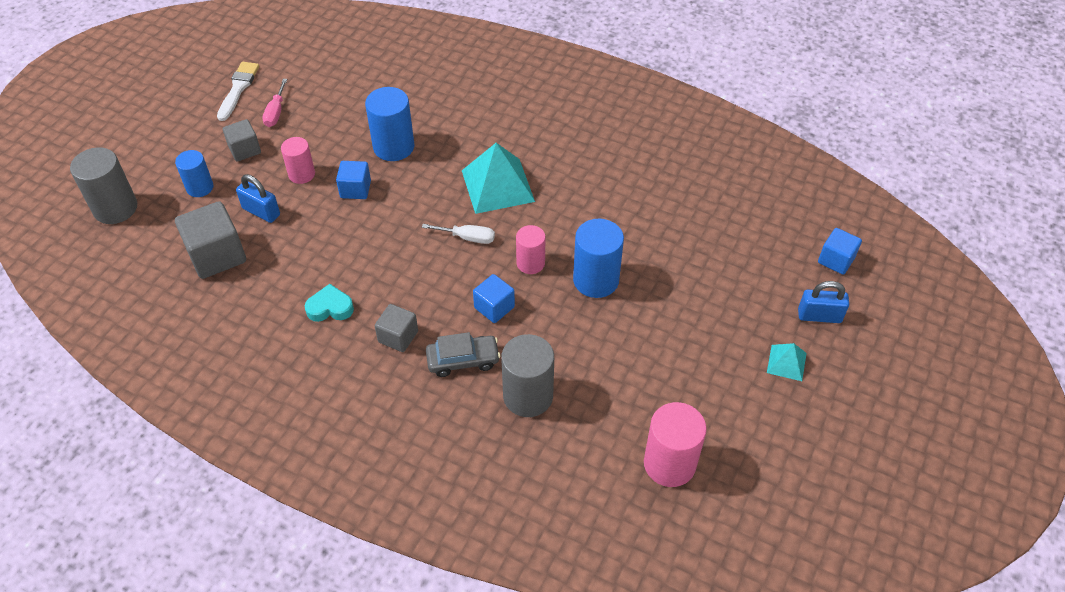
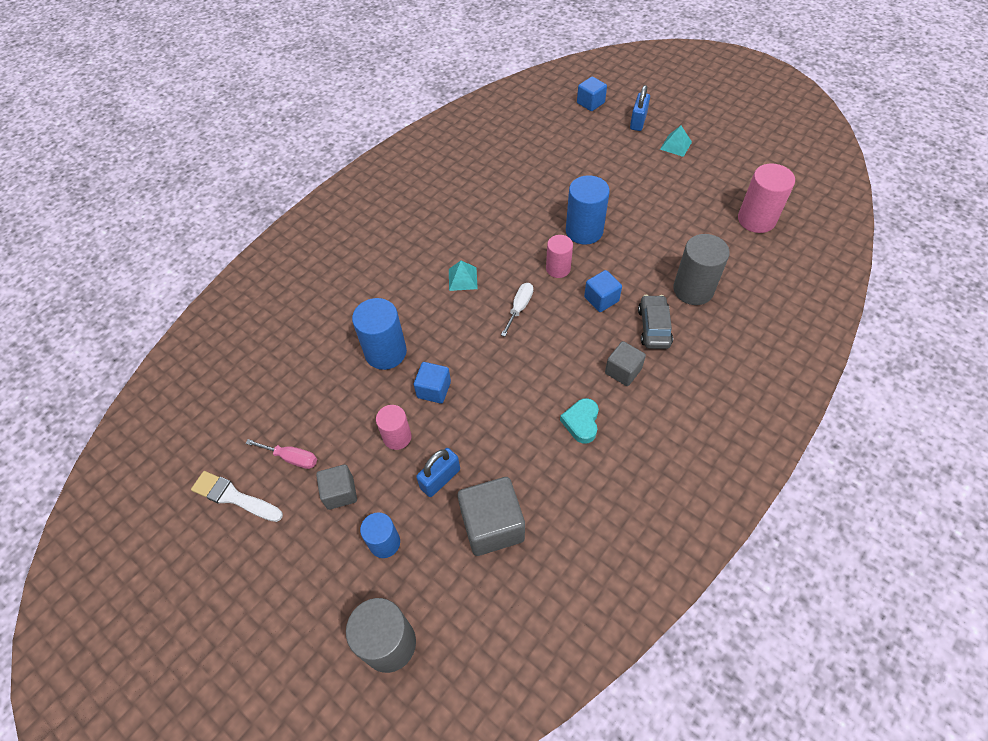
camera: 75 degrees left, 5 degrees up
(497, 185) = (462, 279): turquoise pyramid -> turquoise pyramid, size x0.51

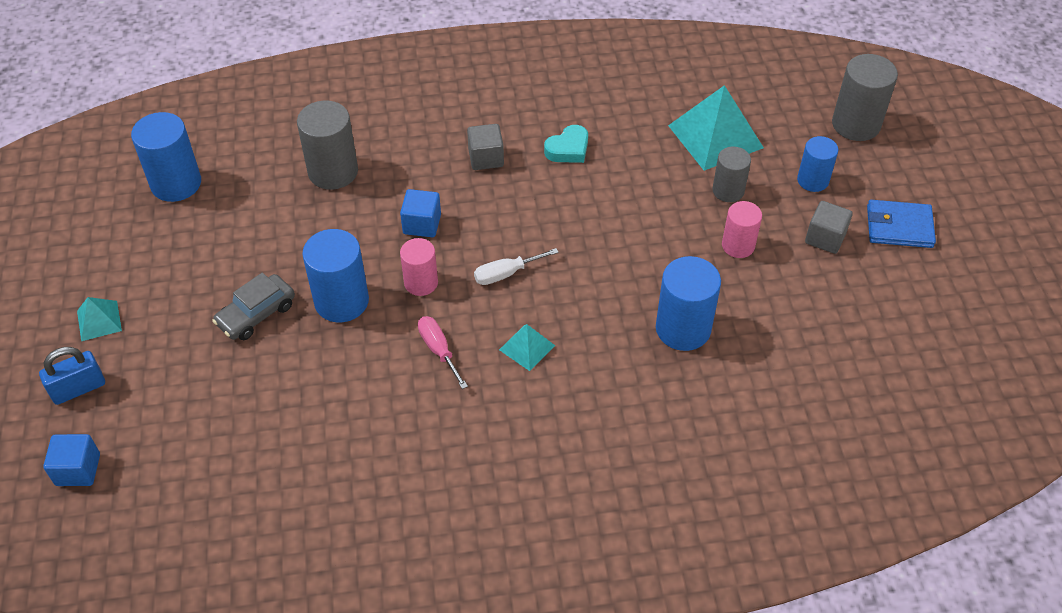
camera: 140 degrees left, 5 degrees down
(234, 497) = (929, 299): white brush -> none
(289, 550) = (899, 227): none -> blue wallet
(292, 458) = (852, 295): pink screwdriver -> pink screwdriver (438, 350)
(434, 390) = (667, 260): blue cube -> none
(440, 479) = (728, 191): blue padlock -> grey cylinder
(492, 525) = (715, 136): grey cube -> turquoise pyramid
(653, 327) = (412, 169): grey car -> grey car (256, 314)
(756, 219) = (176, 183): pink cylinder -> blue cylinder

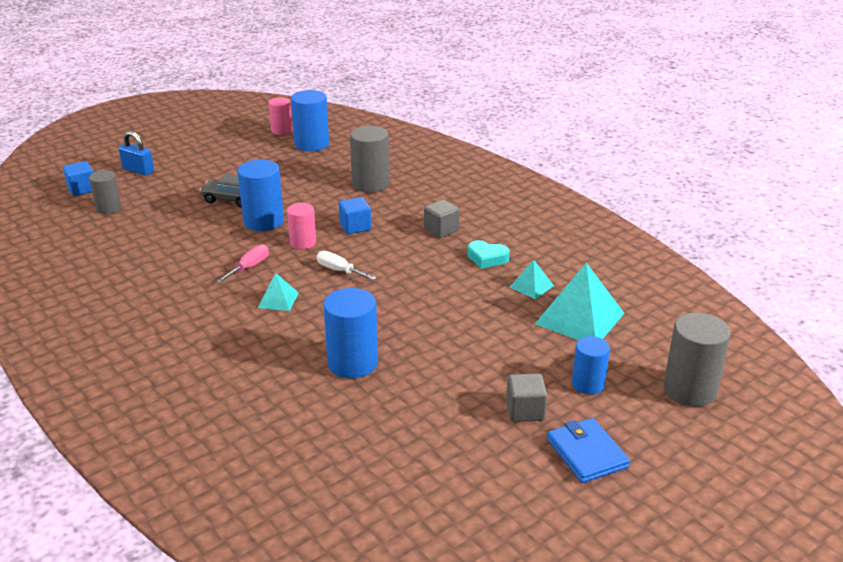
camera: 60 degrees right, 20 degrees down
(99, 320) = (190, 159): turquoise pyramid -> turquoise pyramid (531, 286)
(728, 191) = (525, 342): grey cylinder -> grey cylinder (108, 208)
(738, 245) = (468, 365): pink cylinder -> pink cylinder (281, 130)

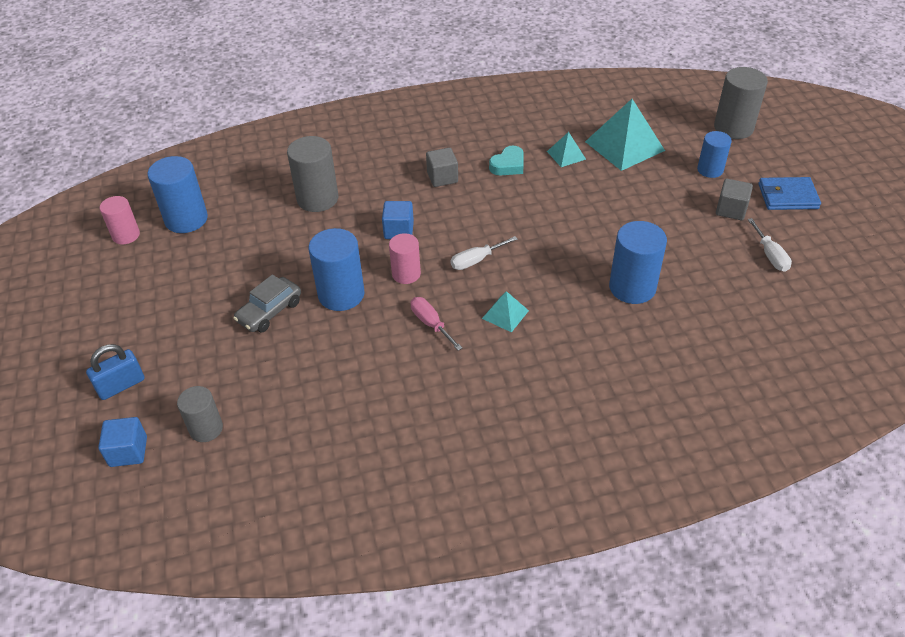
camera: 65 degrees left, 15 degrees up
(463, 452) = (770, 255): none -> white screwdriver

